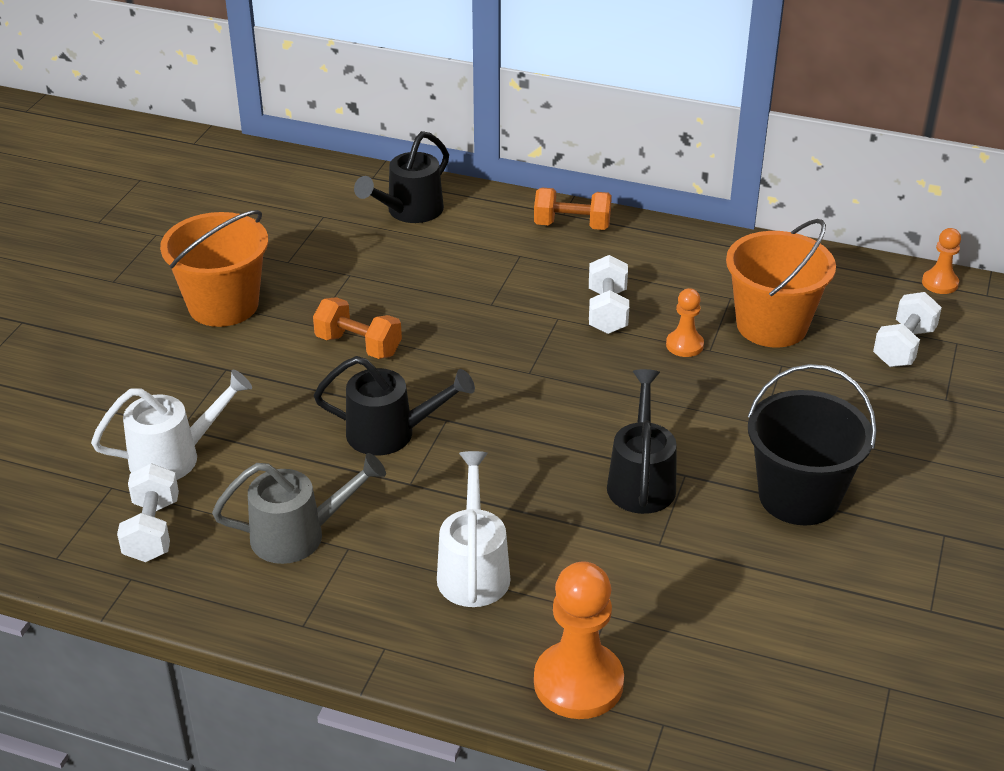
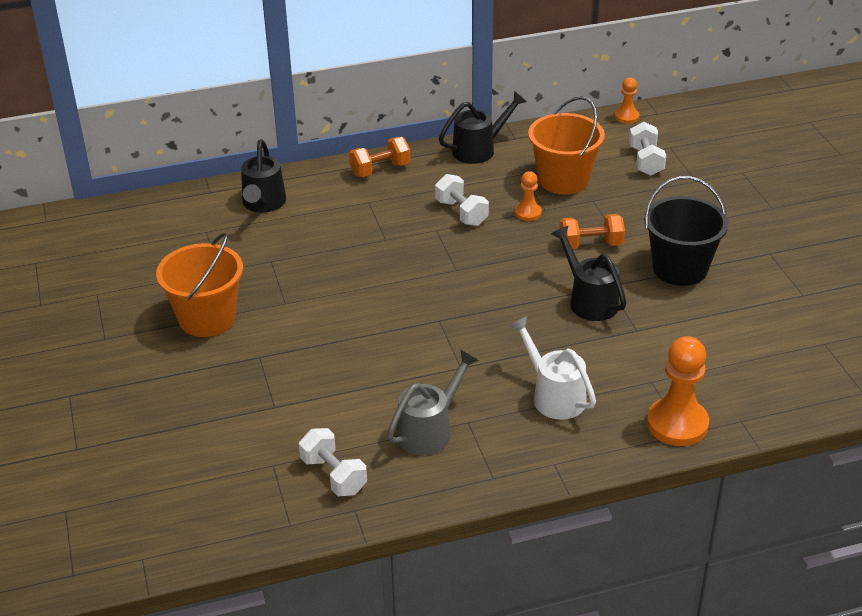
camera: 35 degrees left, 0 degrees up
(175, 457) = (293, 425): white watering can -> none
(358, 345) = (331, 302): orange dumbbell -> orange dumbbell (590, 245)
(391, 433) = (415, 344): black watering can -> black watering can (479, 149)

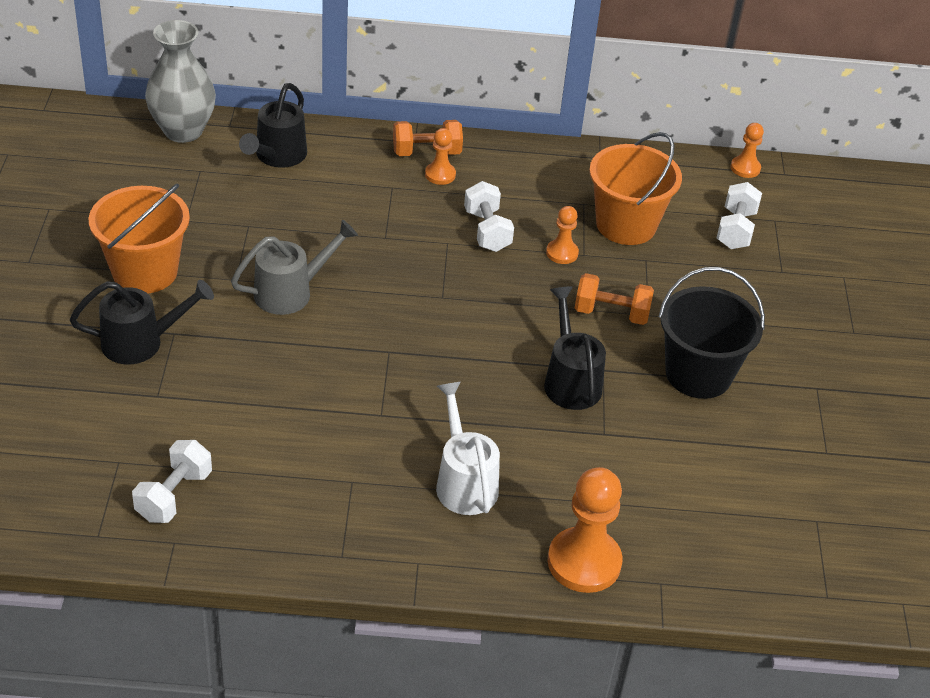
camera: 15 degrees right, 5 degrees up
(174, 206) = (183, 131): none -> grey vase
(333, 475) = (174, 495): white dumbbell -> white dumbbell turned 45 degrees clockwise
(400, 183) = (440, 175): none -> orange pawn
(430, 430) = (305, 477): grey watering can -> grey watering can (291, 292)
(479, 149) = (551, 160): black watering can -> black watering can (141, 342)

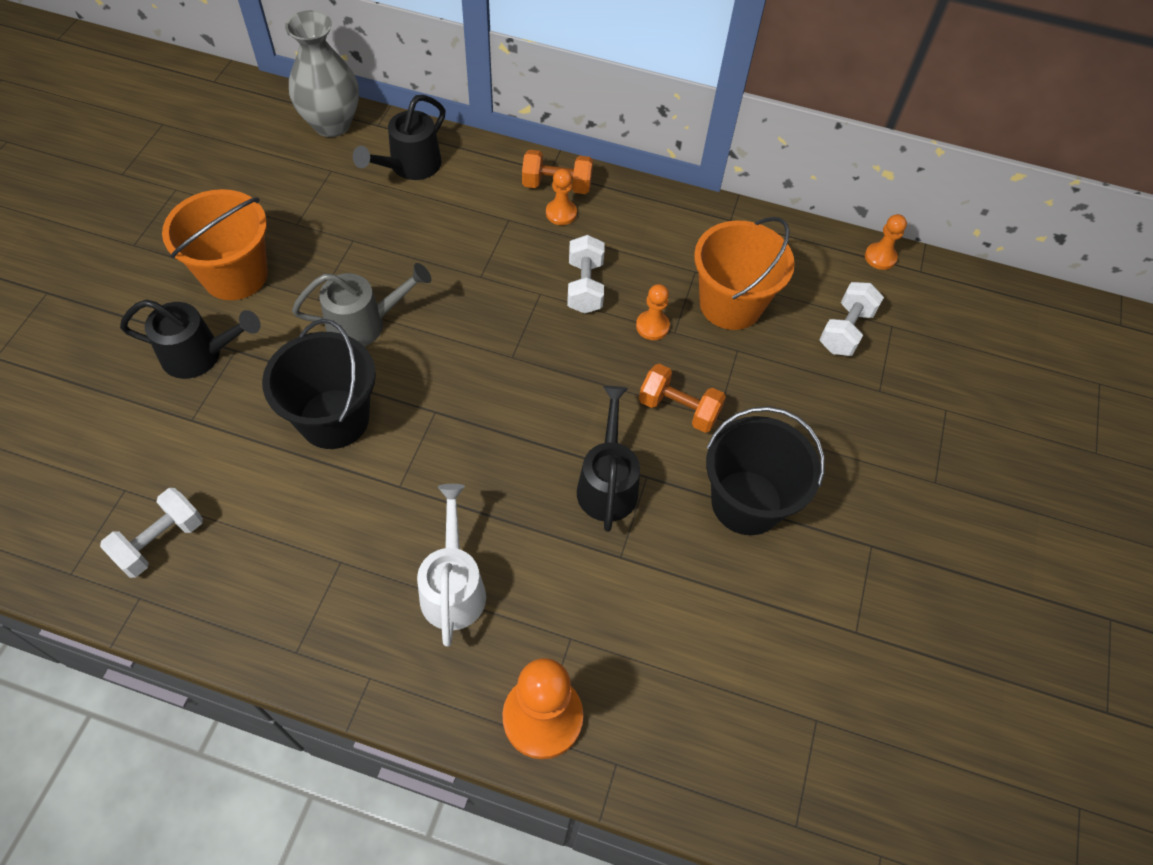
camera: 15 degrees right, 15 degrees up
(296, 372) = (334, 419): none -> black bucket

